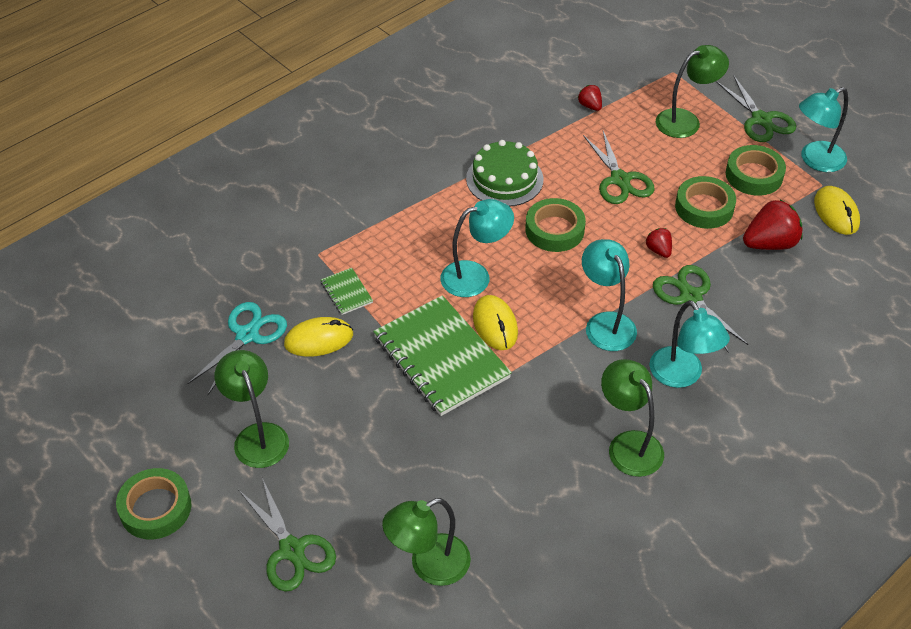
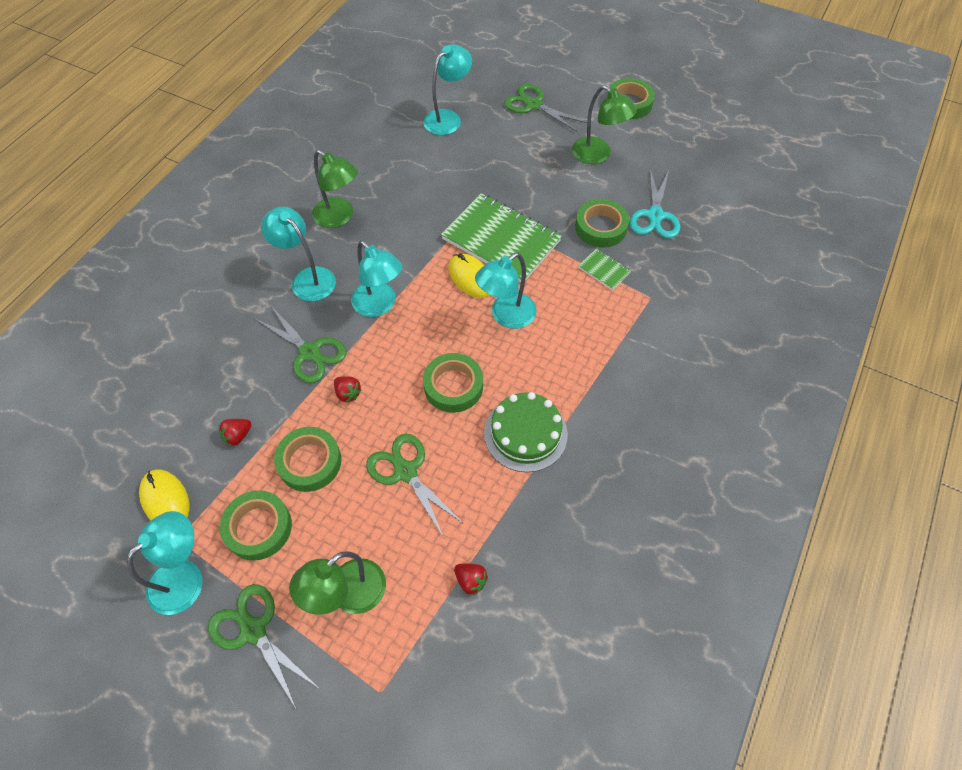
camera: 160 degrees right, 10 degrees up
(319, 339) = (600, 227): yellow mouse -> green tape
(429, 565) = (448, 118): green lamp -> turquoise lamp
(769, 243) = (238, 436): red strawberry -> red strawberry, size x0.52

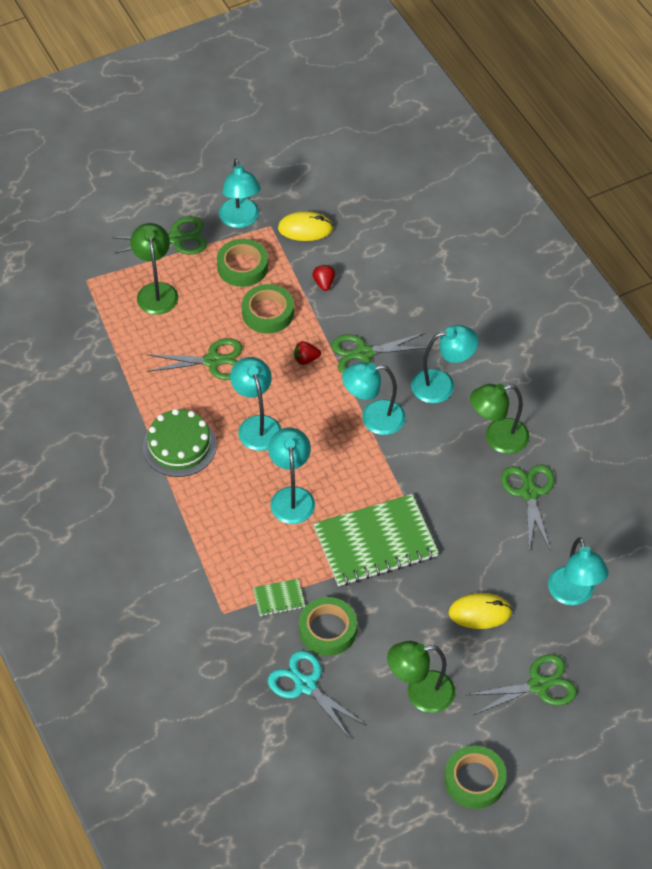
camera: 125 degrees right, 5 degrees down
(378, 176) = (529, 493): none -> green scissors
(453, 386) = (257, 425): green tape -> turquoise lamp
(470, 278) = (351, 495): yellow mouse -> yellow mouse (480, 613)
(471, 580) = (107, 355): red strawberry -> none

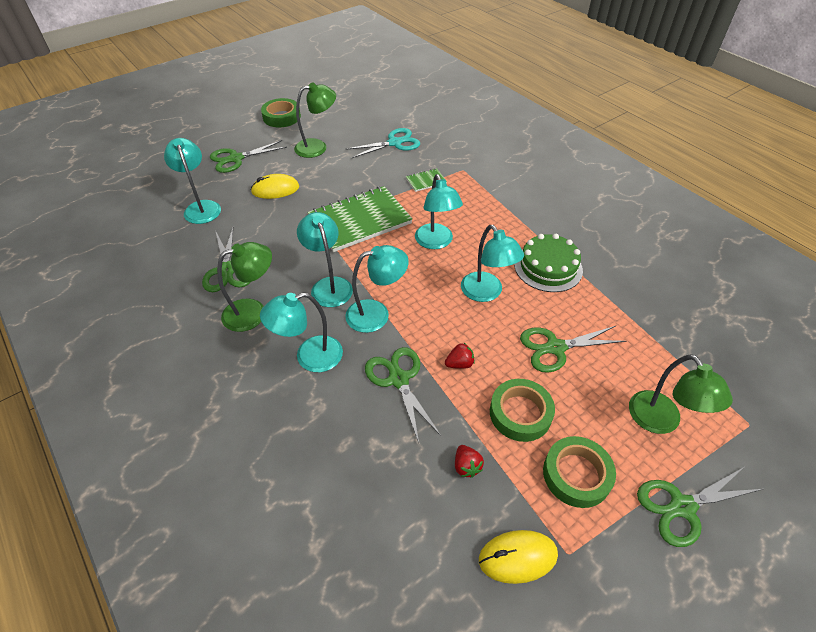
camera: 170 degrees right, 5 degrees down
(240, 220) = (614, 557): turquoise lamp -> turquoise lamp (329, 285)
(305, 685) = (394, 143): turquoise scissors -> turquoise scissors turned 60 degrees counterclockwise
(327, 630) = (386, 169): green tape -> none
(364, 353) = (398, 379): green scissors -> green scissors turned 90 degrees counterclockwise

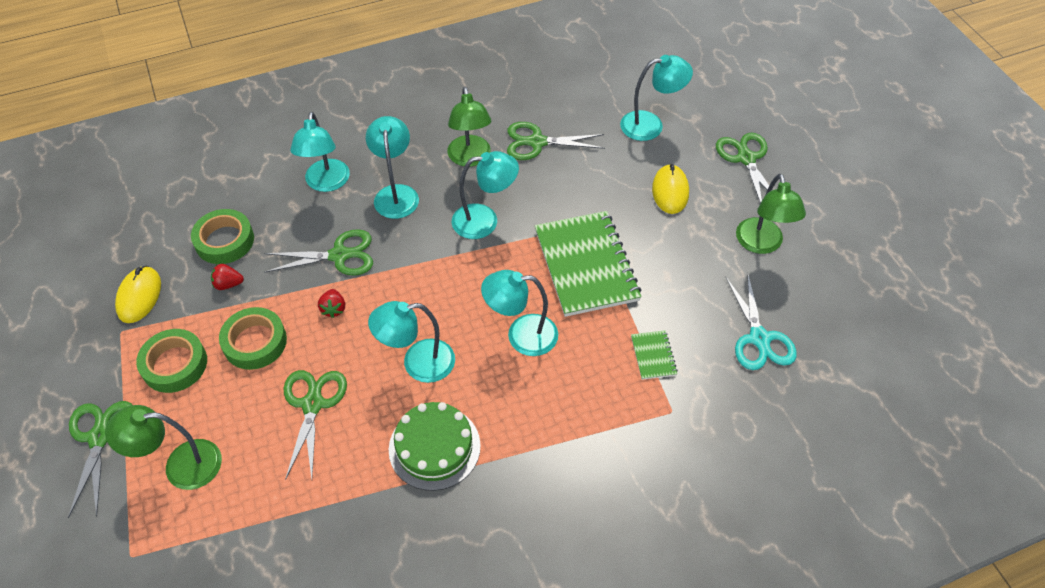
camera: 105 degrees right, 5 degrees up
(281, 117) = (849, 213): green tape -> green tape (224, 241)
(376, 314) = (428, 254): turquoise lamp -> turquoise lamp (326, 183)

